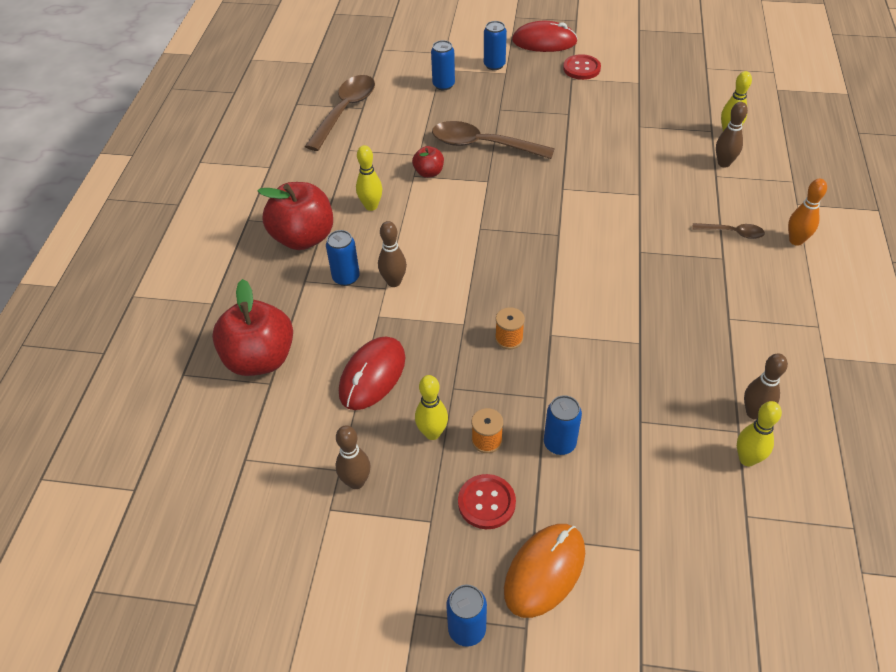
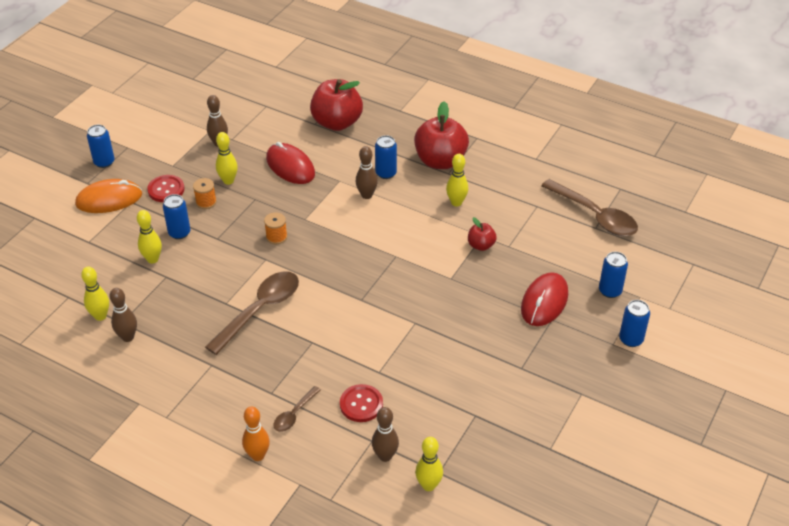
camera: 110 degrees right, 5 degrees down
(483, 145) = (501, 290): brown spoon -> brown spoon (260, 310)
(544, 41) = (663, 397): red mouse -> red mouse (544, 302)
(544, 571) = (109, 199): orange mouse -> orange mouse turned 75 degrees counterclockwise
(581, 68) = (596, 409): red button -> red button (361, 404)
(622, 450) = (152, 259): none -> yellow bowling pin

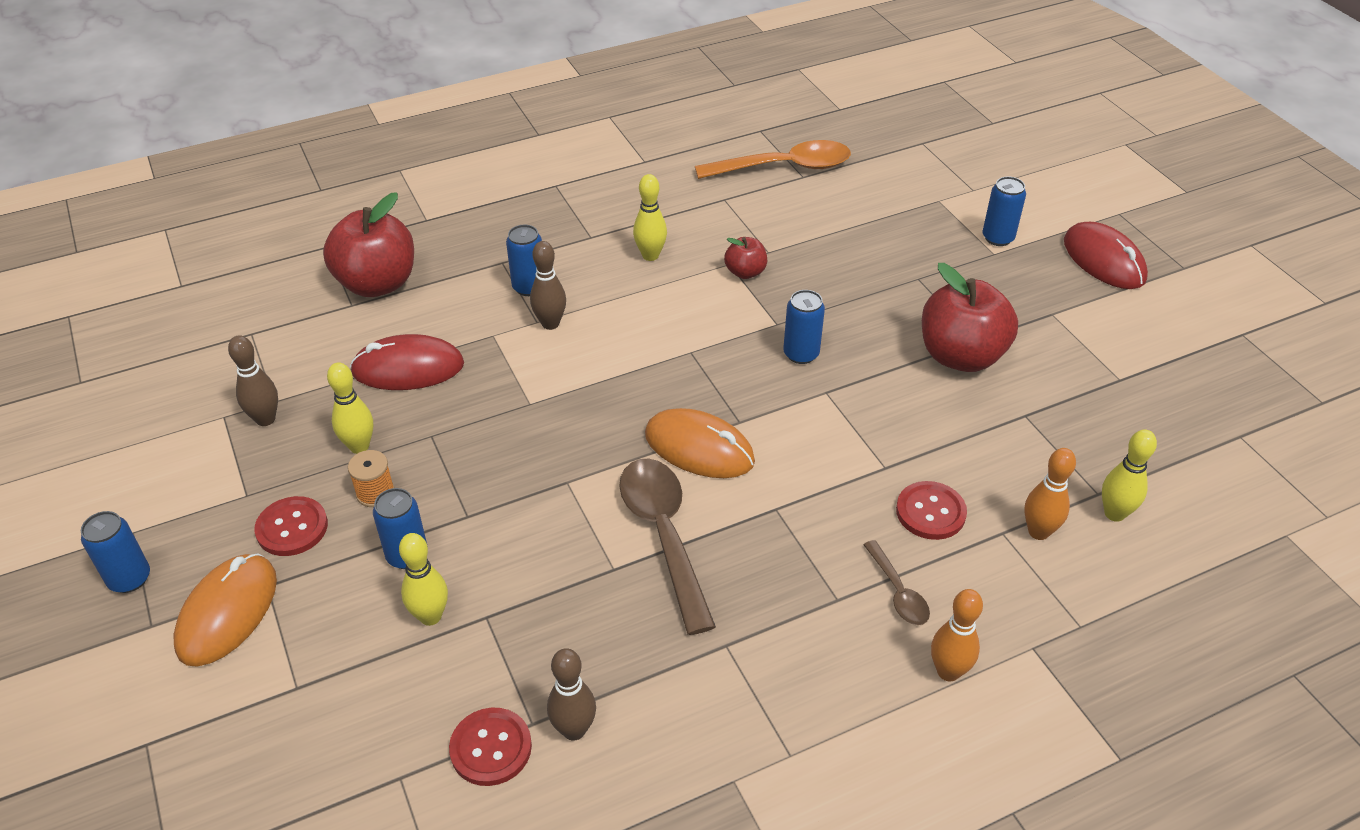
camera: 55 degrees left, 0 degrees up
(100, 316) = (491, 748): yellow bowling pin -> red button
(276, 237) = (534, 449): orange spool -> none
(328, 294) = (699, 448): none -> orange mouse
(385, 456) = (1038, 532): brown bowling pin -> orange bowling pin
(440, 161) = (561, 232): red apple -> red apple (961, 356)
(544, 302) = (885, 270): red mouse -> red mouse (1104, 260)
(595, 215) = (784, 167): brown spoon -> orange spoon
(610, 291) = (911, 215): blue can -> blue can (801, 354)

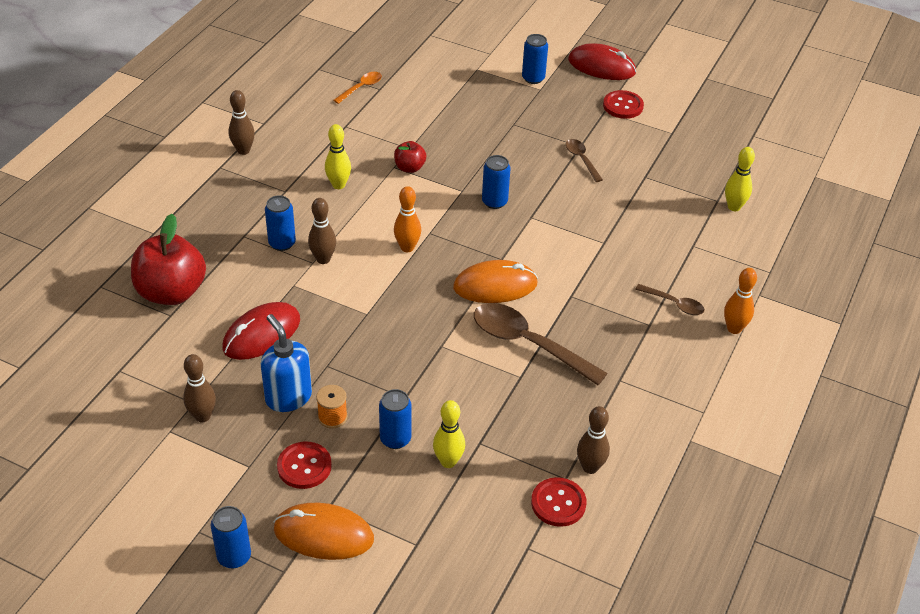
camera: 40 degrees left, 0 degrees up
(227, 612) = (323, 534): orange mouse -> orange mouse turned 60 degrees counterclockwise
(359, 446) = (288, 397): yellow bowling pin -> blue soap dispenser
(595, 179) = (243, 150): none -> brown bowling pin
(784, 167) = (361, 88): orange spoon -> orange spoon, size x0.50
(930, 512) = (649, 254): red button -> red button (623, 106)
(961, 356) = (581, 159): red apple -> brown spoon
(1038, 532) = (709, 235): orange bowling pin -> orange bowling pin (407, 247)

